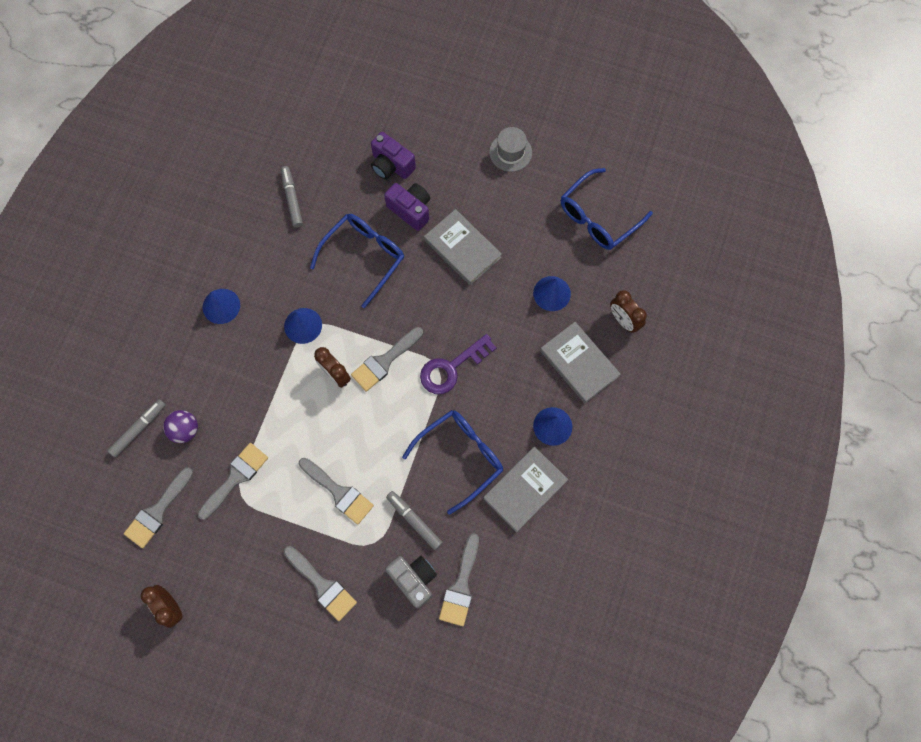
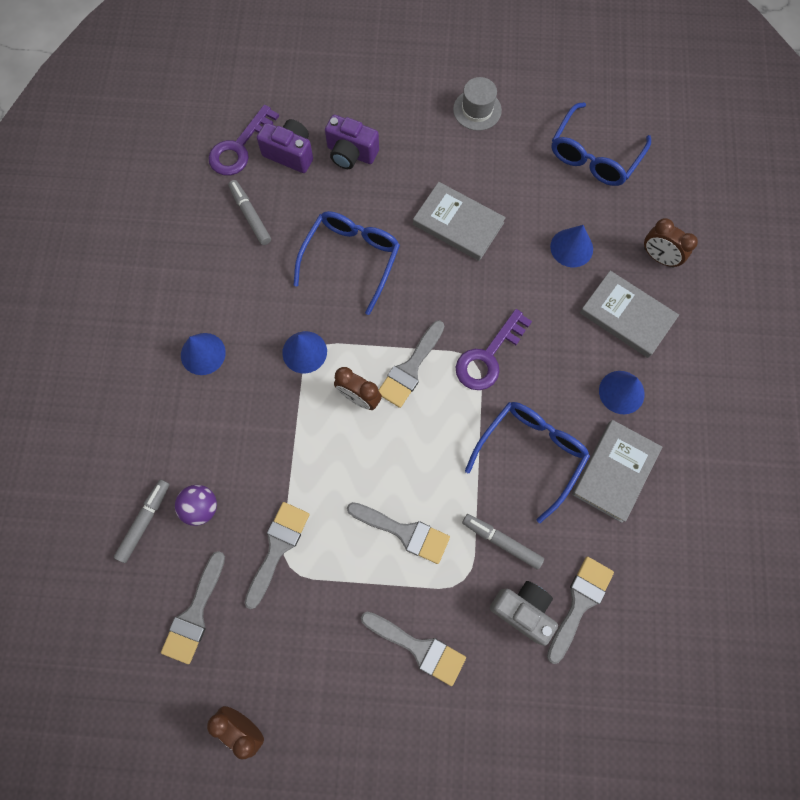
camera: 15 degrees left, 0 degrees up
(300, 138) = (239, 147): none -> purple key
(410, 210) = (387, 196): purple camera -> purple camera (290, 154)
(461, 586) = (579, 603): grey brush -> grey brush turned 150 degrees counterclockwise

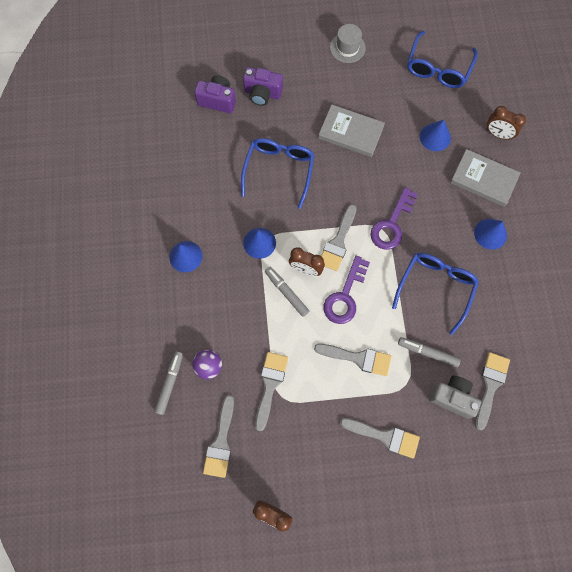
camera: 10 degrees left, 0 degrees up
(239, 147) = (179, 101): purple key -> purple key (345, 296)
(250, 215) = (198, 150): grey marker -> grey marker (286, 292)
(615, 471) = (496, 290): grey book -> none

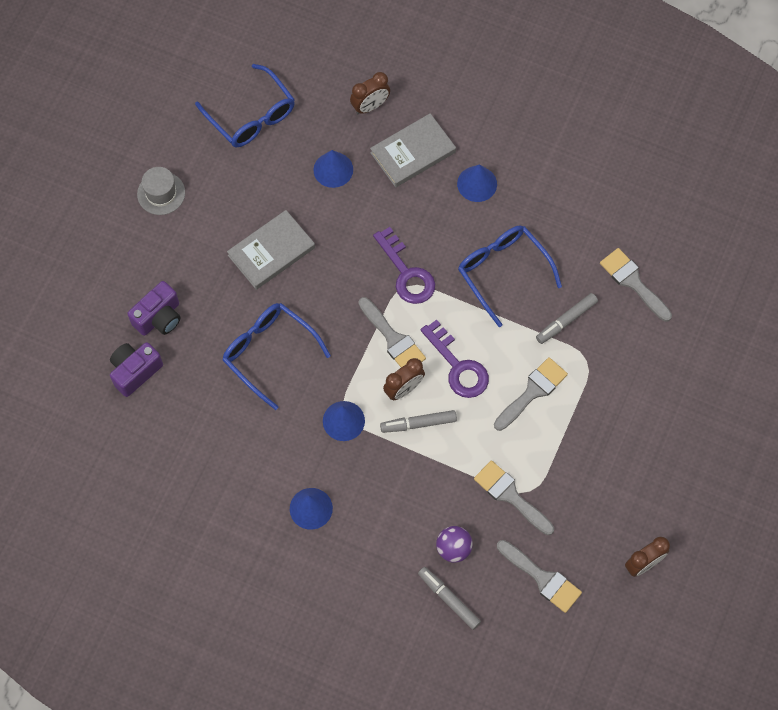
camera: 60 degrees left, 5 degrees down
(385, 436) = (627, 412): grey brush -> none
(452, 397) = (624, 325): grey camera -> none

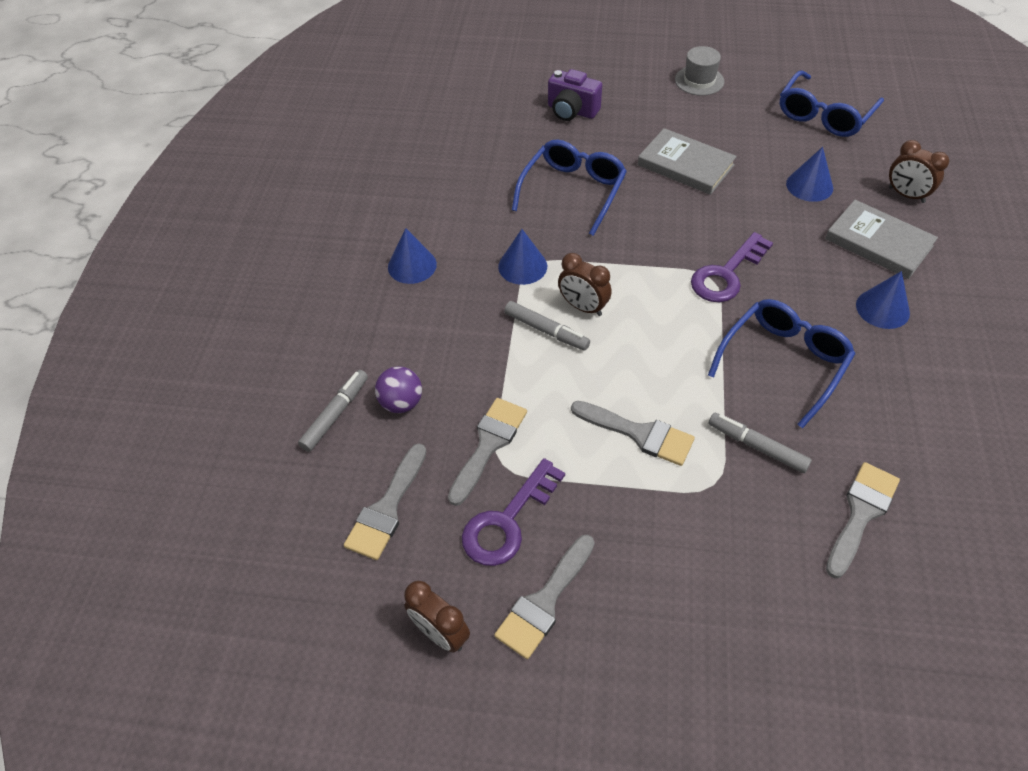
camera: 75 degrees right, 15 degrees down
(135, 371) = (510, 110): purple camera -> none
(393, 339) = (640, 283): grey brush -> grey brush (544, 602)
(418, 424) = (546, 331): grey marker -> grey marker turned 150 degrees clockwise
(458, 366) = (636, 349): purple key -> purple key (507, 521)

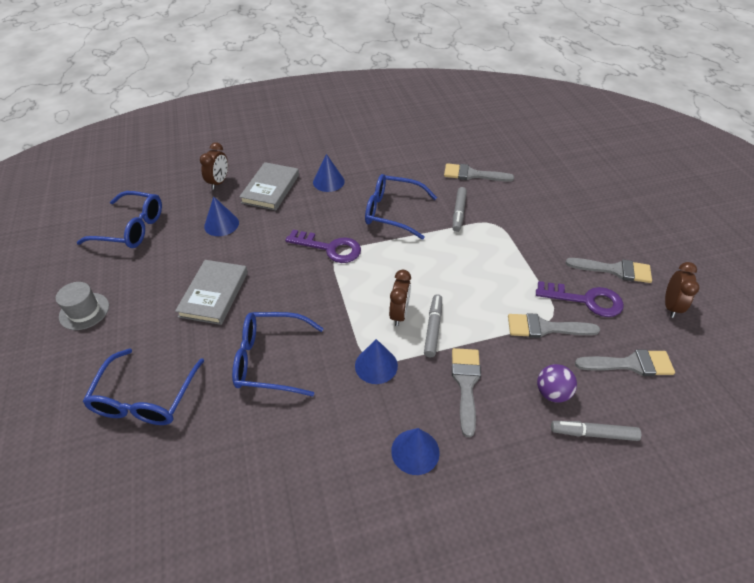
camera: 115 degrees left, 5 degrees down
(572, 111) = (145, 398): purple camera -> blue glasses
(639, 434) = (484, 259): grey brush -> grey brush (466, 384)

